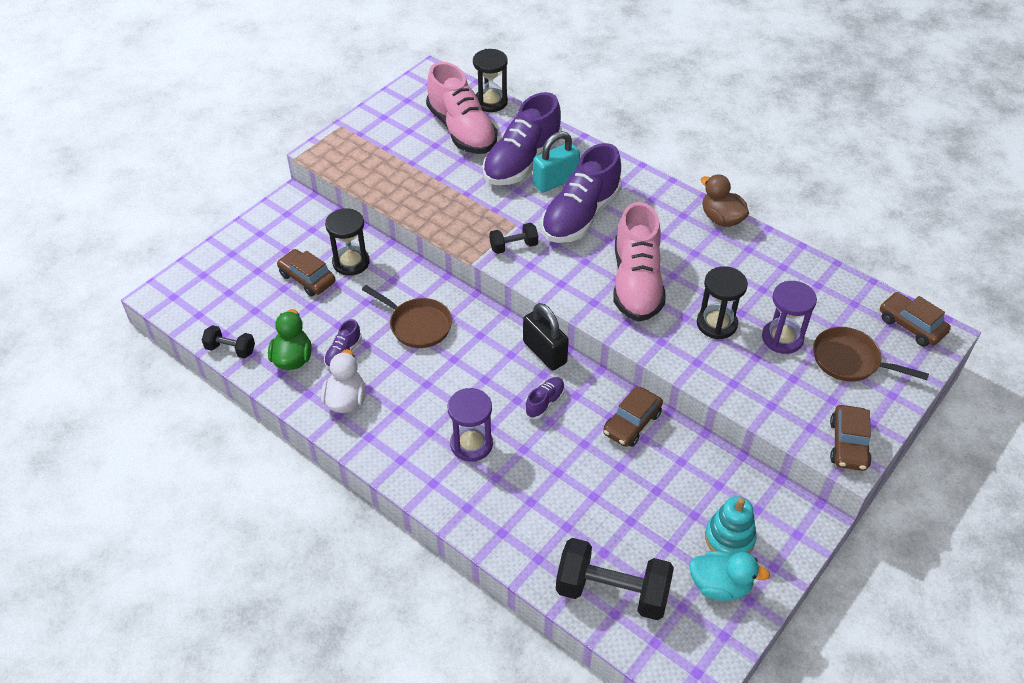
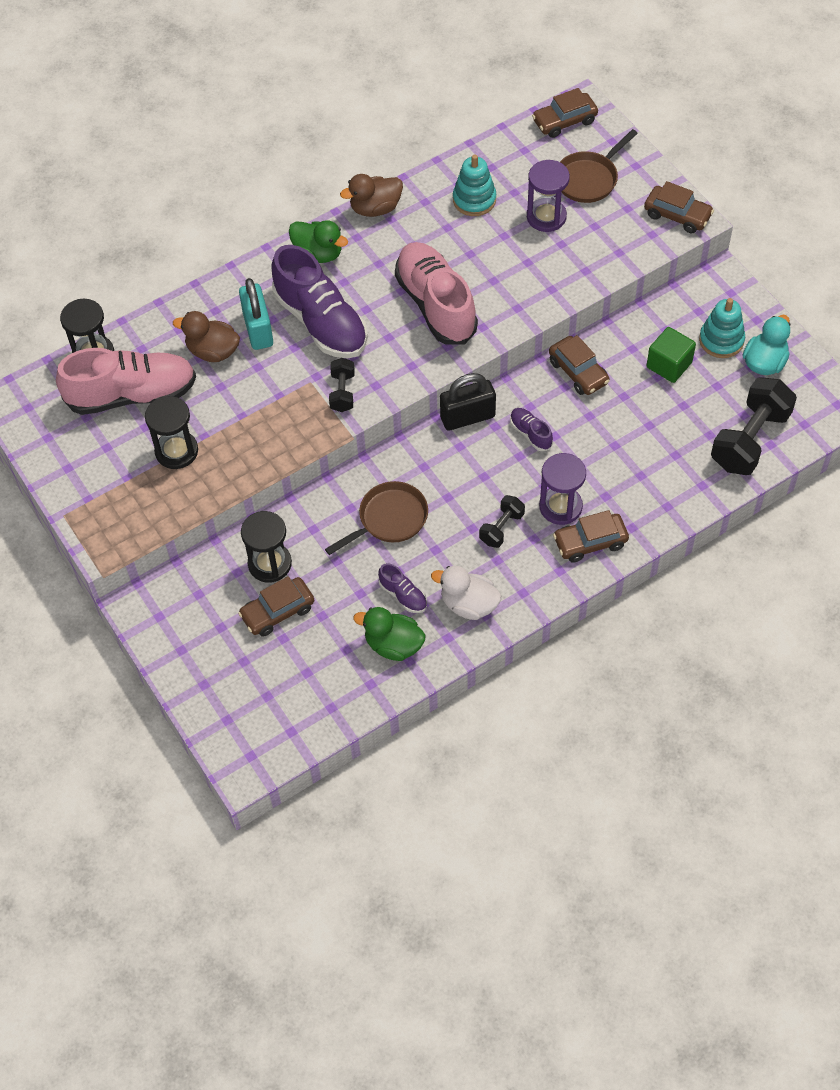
camera: 70 degrees left, 10 degrees up
(230, 349) = (357, 704): black dumbbell -> black dumbbell (501, 528)
(439, 476) = (590, 542): none -> brown car
(522, 162) = (213, 351): purple shoe -> brown duck
(636, 283) = (436, 304): pink shoe -> pink shoe turned 135 degrees counterclockwise
(652, 196) = (318, 253): none -> green duck
(675, 497) = (669, 365): none -> green cube
(716, 324) = (511, 259): black hourglass -> black hourglass (176, 451)
(771, 282) = (474, 200): none -> turquoise stacking toy

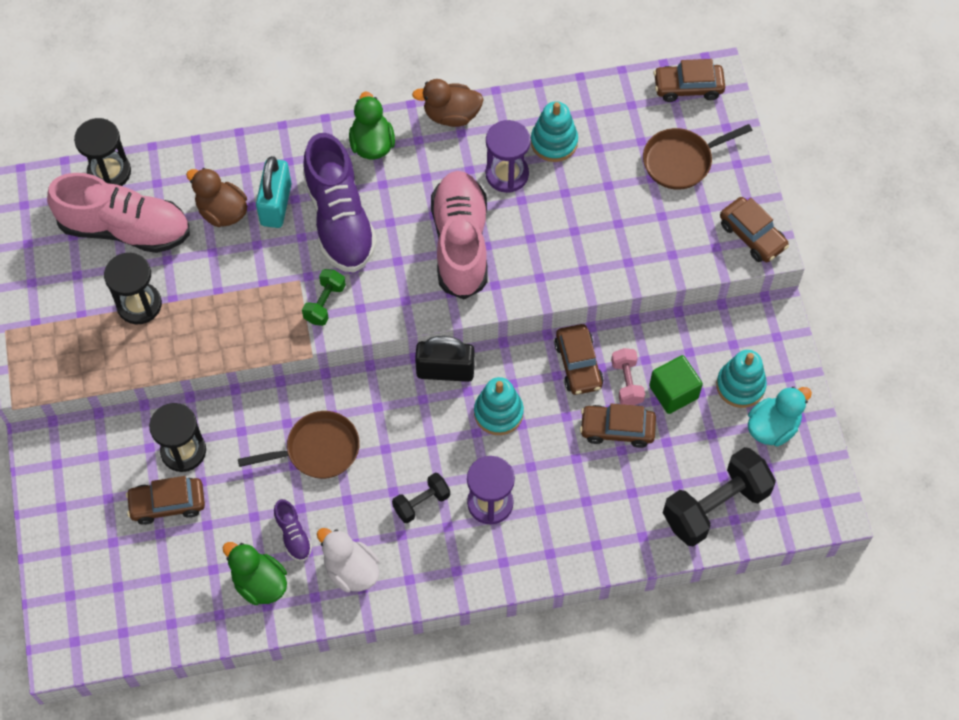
camera: 20 degrees right, 5 degrees up
(318, 253) = (372, 144): green duck -> green duck turned 150 degrees counterclockwise
(342, 392) = (324, 303): black dumbbell -> green dumbbell
(530, 433) = (498, 413): purple shoe -> turquoise stacking toy
(546, 217) = (617, 187): purple hourglass -> purple hourglass (507, 174)
(590, 542) = (501, 553): brown car -> brown car (617, 429)
(626, 371) = (627, 382): none -> pink dumbbell

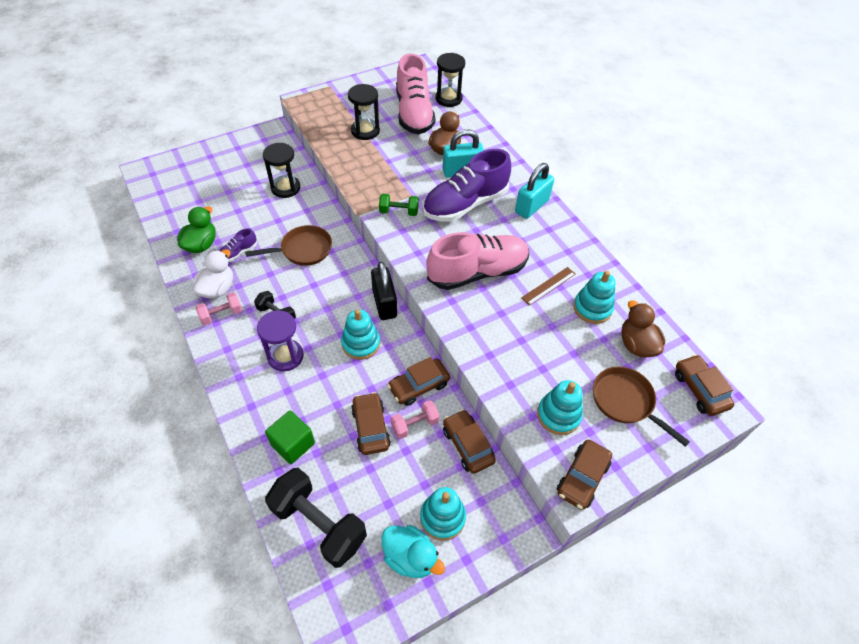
camera: 70 degrees right, 10 degrees down
(167, 504) = (248, 190): brown car -> brown car (467, 445)
(318, 450) = (303, 250): brown pan -> brown pan turned 75 degrees counterclockwise
(372, 144) = (531, 206): green duck -> turquoise padlock
(398, 570) = (221, 314): none -> pink dumbbell
(451, 115) = (579, 242): brown duck -> brown duck (636, 344)
(507, 174) = (548, 286): purple hourglass -> brown ruler
(673, 392) = (418, 462): green cube -> green cube (293, 444)
(678, 229) = (558, 415): none -> turquoise stacking toy

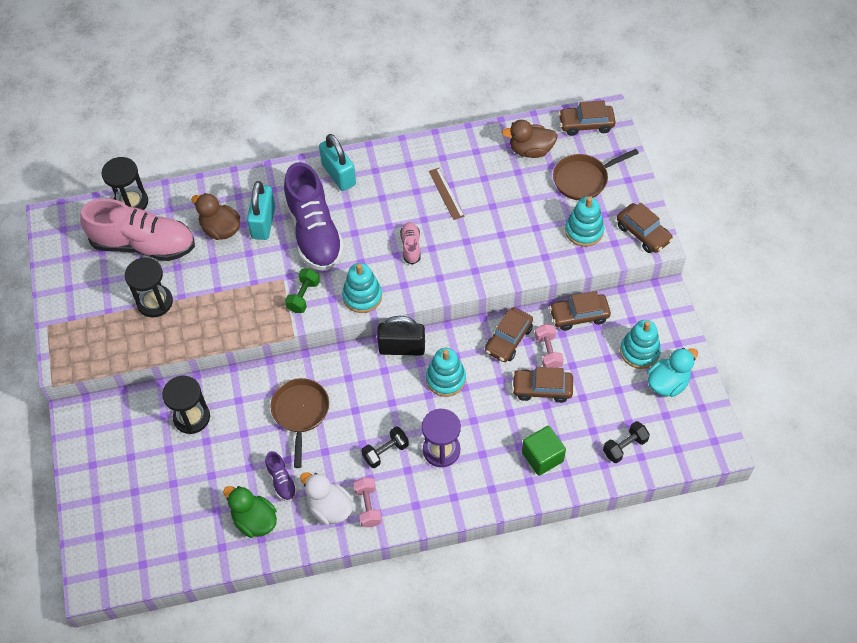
camera: 70 degrees left, 5 degrees up
(319, 524) = (624, 447): black dumbbell -> black dumbbell, size x0.52
(419, 386) = (508, 339): brown car -> brown car turned 45 degrees clockwise
(477, 272) = (411, 246): pink shoe -> pink shoe, size x0.43
(592, 308) = (482, 168): turquoise stacking toy -> turquoise stacking toy (362, 296)

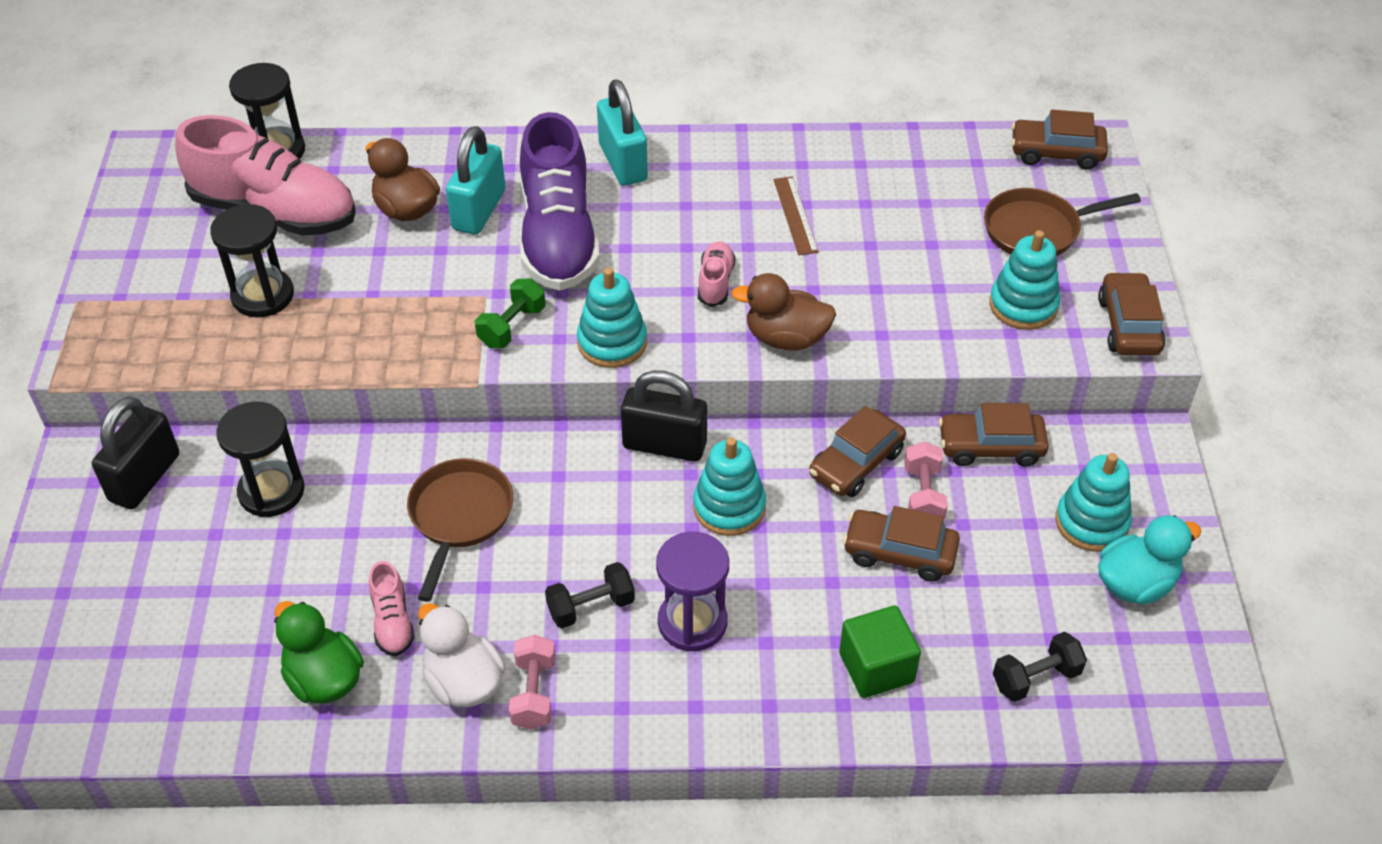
camera: 10 degrees right, 10 degrees down
(117, 423) = (145, 478): none -> black padlock
(281, 481) = (392, 622): purple shoe -> pink shoe
(530, 150) = (953, 175): brown duck -> brown duck (786, 338)
(643, 233) = (1128, 325): brown car -> brown car turned 150 degrees counterclockwise

